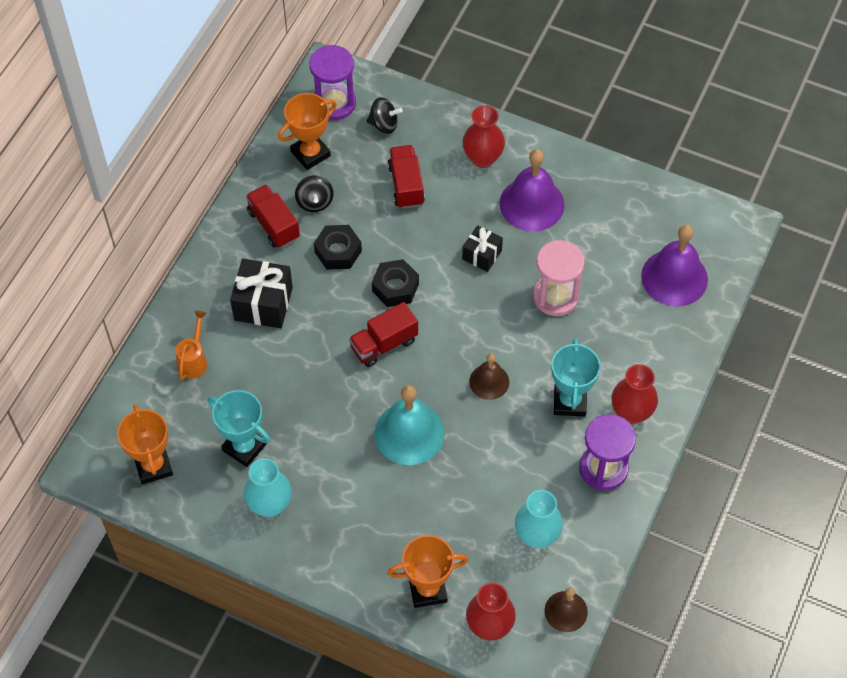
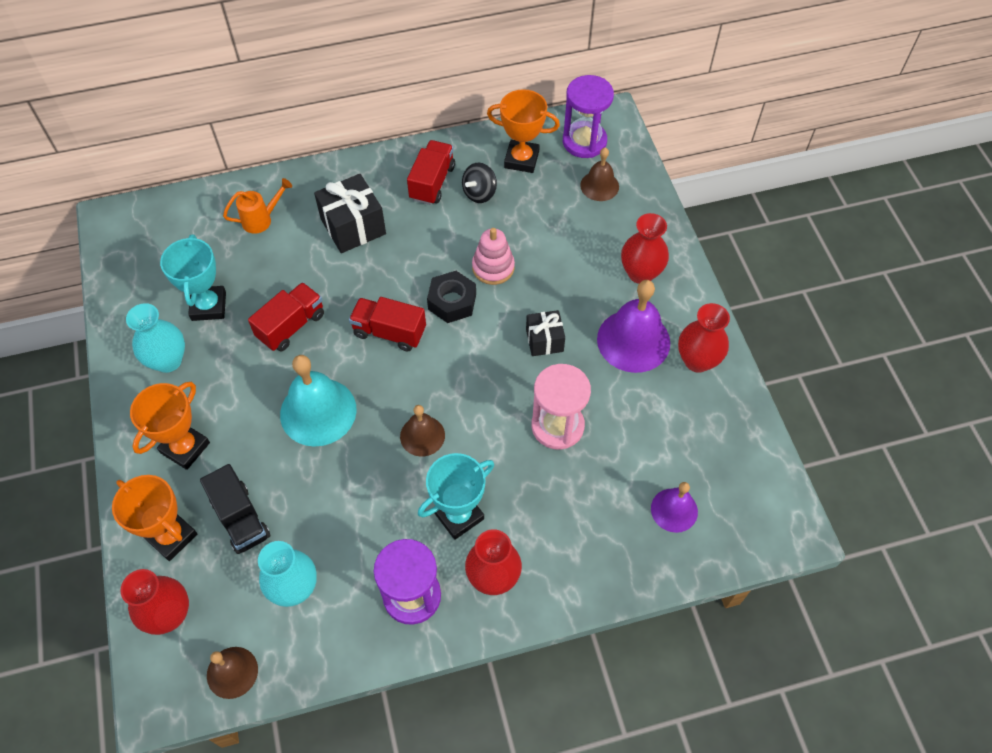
camera: 50 degrees right, 0 degrees up
(153, 466) = (144, 260): orange trophy -> orange trophy (185, 448)
(338, 251) = (448, 240): black nut -> none
(384, 124) = (599, 186): black spinning top -> brown bell
(390, 241) = (493, 267): none -> pink stacking toy
(406, 185) = (558, 240): red truck -> red truck (291, 326)
(453, 536) = (241, 518): none -> black truck
(581, 180) = (697, 360): none -> red vase
(674, 277) = (674, 510): purple bell -> purple bell, size x0.58

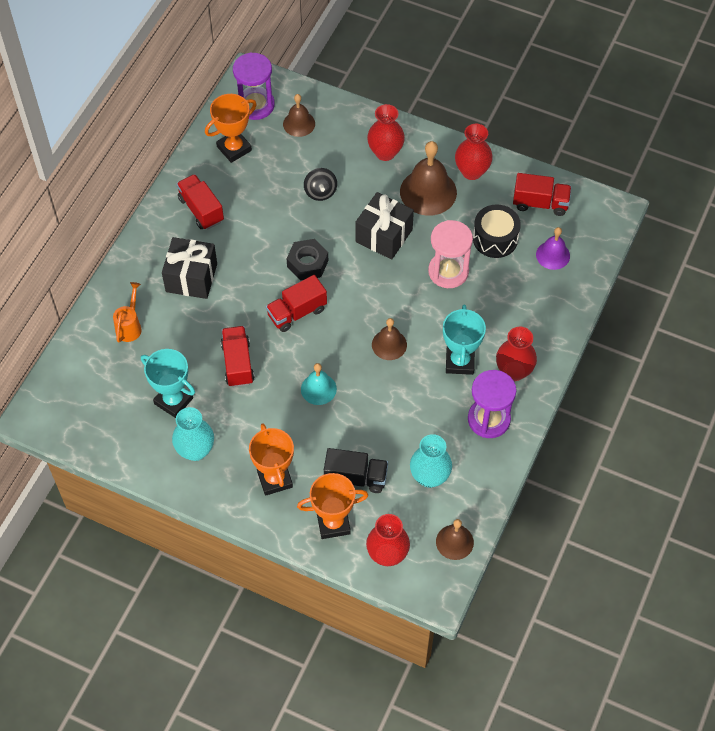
camera: 50 degrees left, 0 degrees up
(318, 411) = (318, 389): turquoise bell -> turquoise bell, size x0.58
(479, 193) = (237, 190): black spinning top -> black spinning top (320, 192)
(493, 267) = (304, 224): pink stacking toy -> none
(544, 340) = (384, 236): black gift -> black gift, size x1.64
(633, 340) = (428, 192): purple bell -> brown bell
(639, 440) = (495, 239): none -> black drum
(725, 450) = (540, 203): none -> red truck

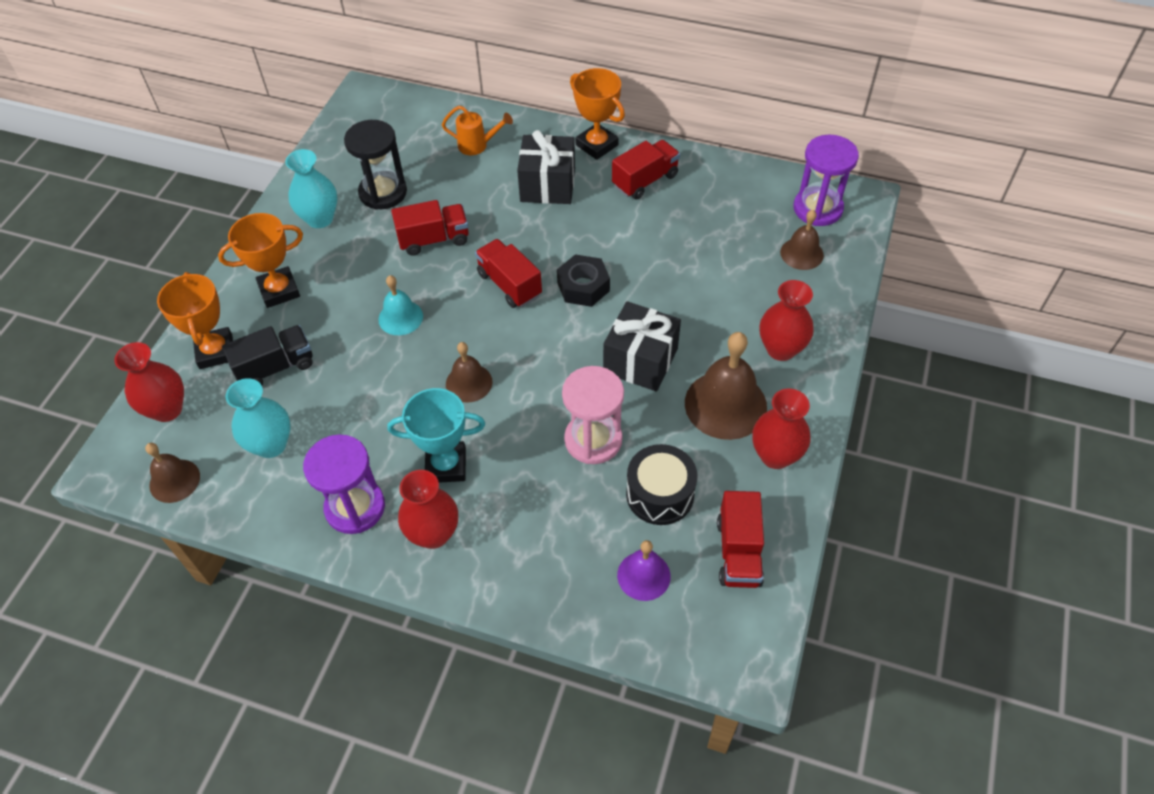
camera: 85 degrees right, 5 degrees down
(173, 401) = (383, 192): turquoise trophy -> black hourglass
(234, 148) = (743, 197): orange trophy -> orange trophy (597, 145)
(320, 192) = (697, 287): black spinning top -> none
(356, 477) = (275, 367): black truck -> black truck turned 120 degrees counterclockwise

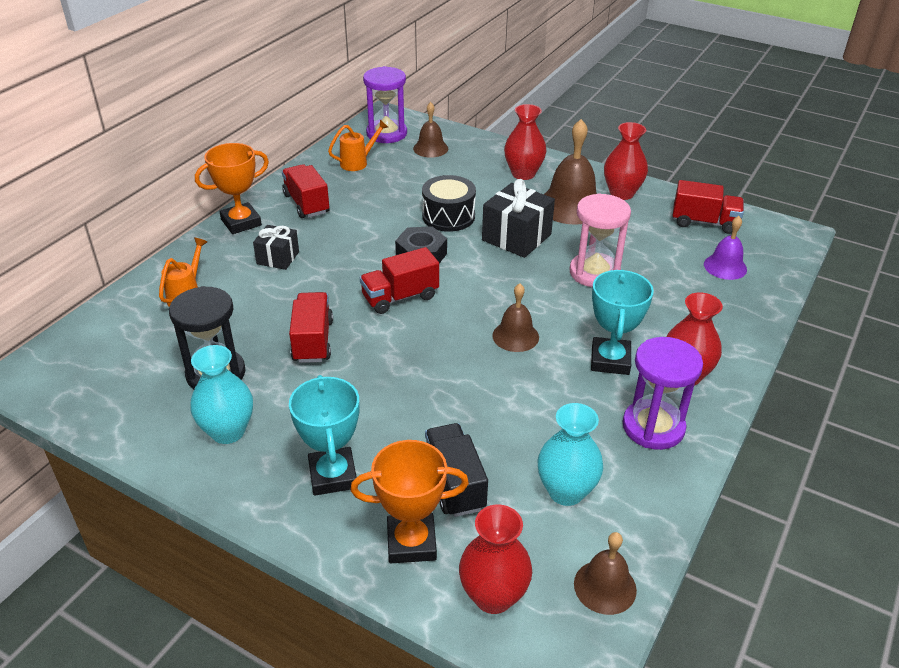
camera: 80 degrees left, 15 degrees down
(279, 291) = (333, 475): orange trophy -> turquoise trophy
(400, 317) = (415, 375): turquoise bell -> none
(547, 185) = (278, 258): black gift -> black gift, size x0.61
(660, 494) = (652, 248): black drum -> black drum (448, 216)
(742, 200) = (358, 162): none -> orange watering can

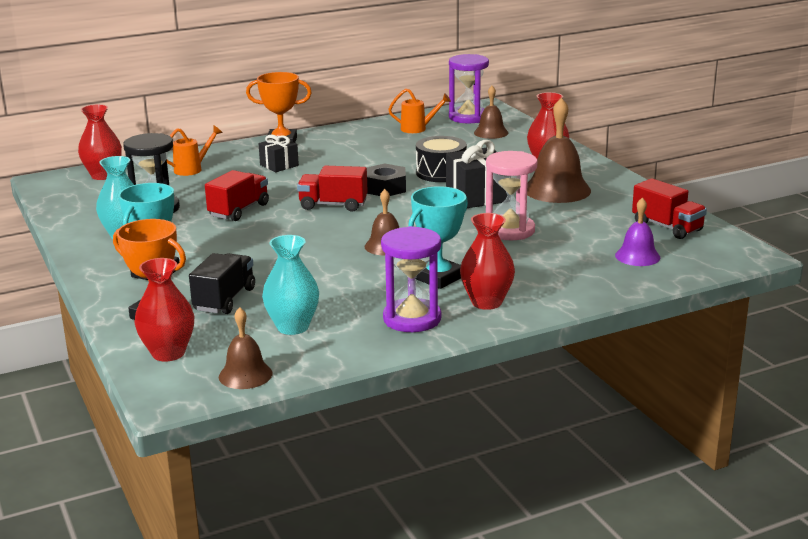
camera: 35 degrees right, 15 degrees down
(306, 204) = (342, 143): red truck -> none
(621, 193) = (618, 193): red vase -> red vase (103, 175)

